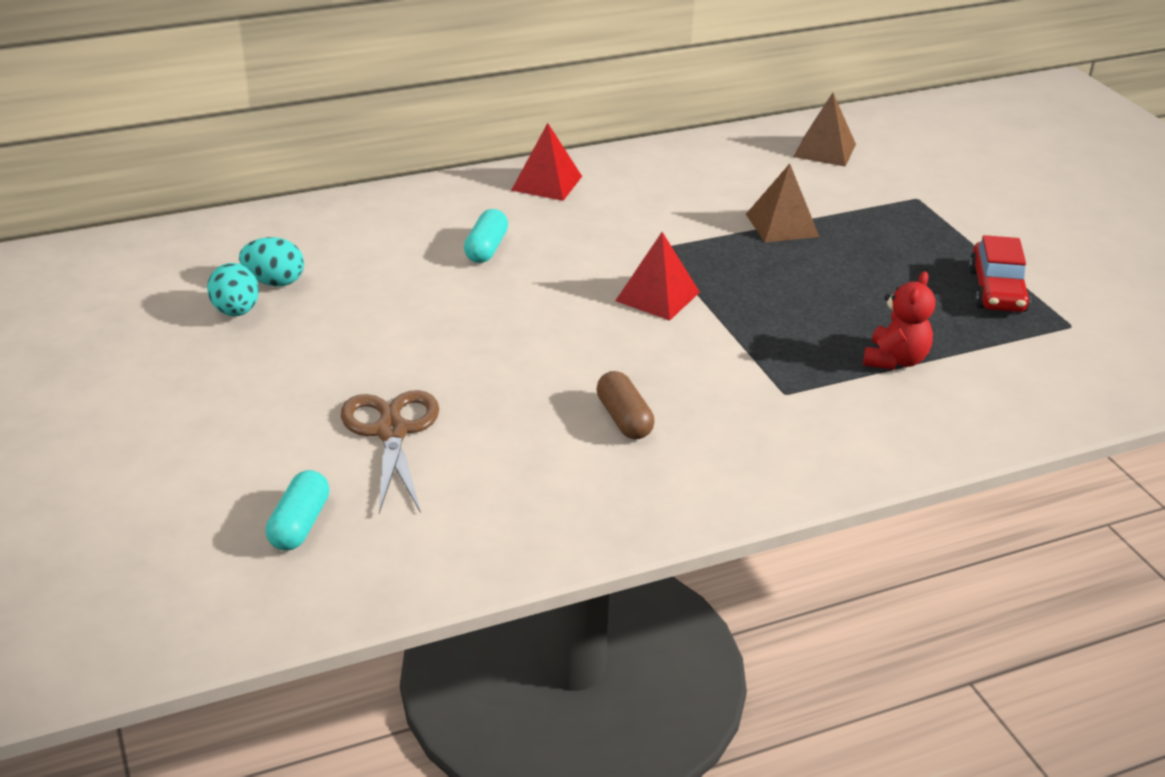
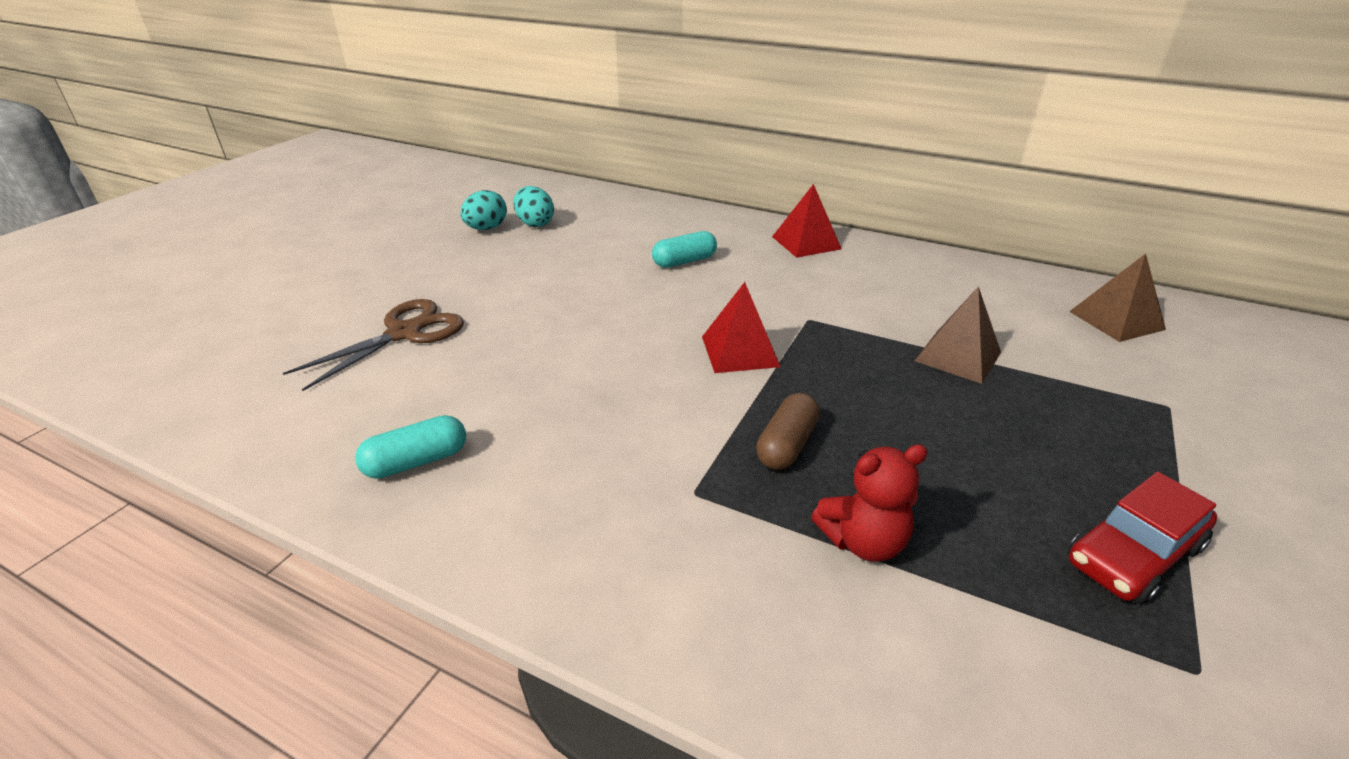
camera: 50 degrees right, 0 degrees up
(300, 525) = (254, 353): turquoise capsule -> turquoise capsule (416, 462)
(624, 419) = (535, 421): brown capsule -> brown capsule (786, 445)

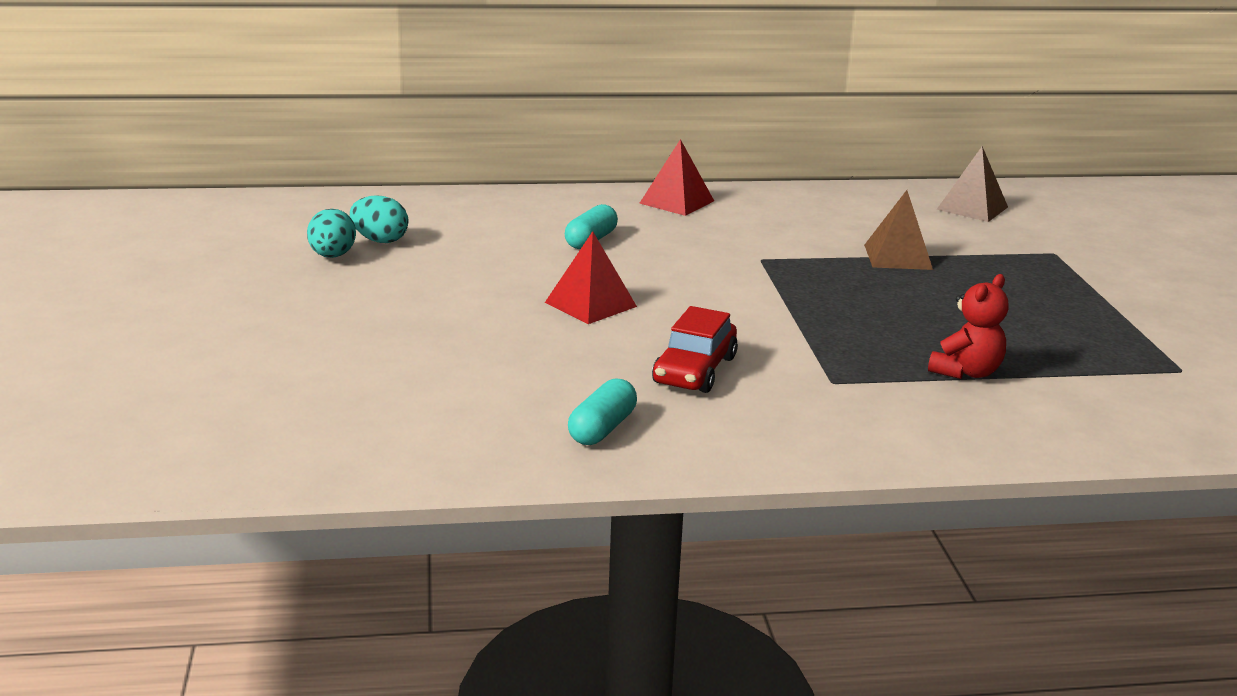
camera: 35 degrees left, 10 degrees down
(404, 333) = (419, 357): brown scissors -> none
(740, 351) = (740, 293): red pyramid -> red pyramid (590, 304)
(786, 445) = (855, 339): brown capsule -> none
(1133, 554) = (1108, 332): red car -> red car (695, 370)

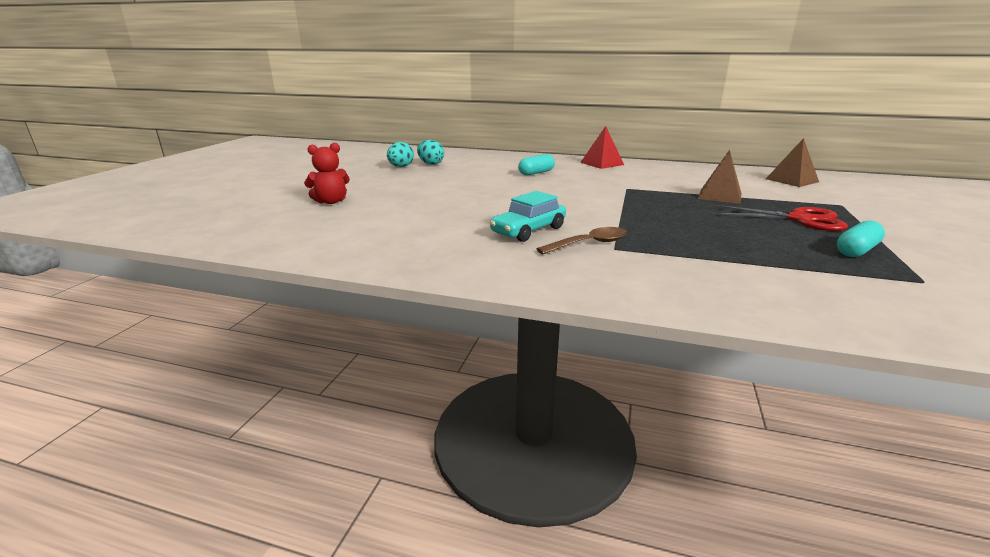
camera: 25 degrees right, 0 degrees up
(590, 304) = (503, 196): red pyramid -> none
(602, 429) = (436, 249): turquoise capsule -> turquoise capsule (856, 250)
(695, 370) = (528, 230): red car -> turquoise car
(795, 380) = (589, 244): none -> brown spoon
(966, 372) = (722, 257): red teddy bear -> red teddy bear (331, 202)
(1019, 289) = (800, 219): none -> red scissors

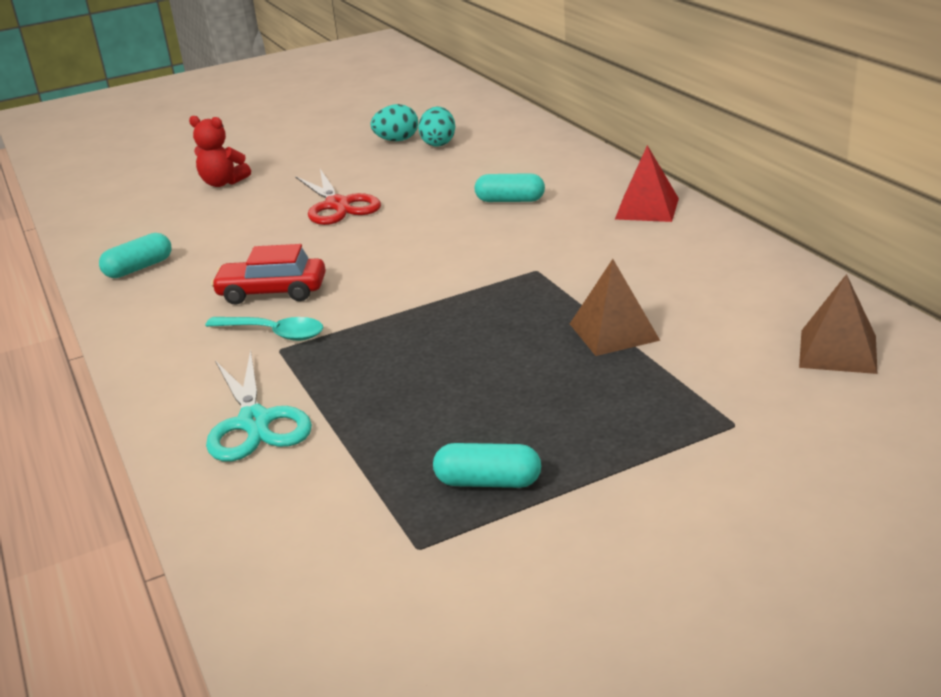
camera: 50 degrees right, 5 degrees up
(395, 249) = (139, 268): none -> turquoise capsule
(528, 230) = (272, 292): turquoise car -> red car
(589, 244) = (274, 333): brown spoon -> turquoise spoon
(710, 278) = (255, 422): none -> turquoise scissors
(800, 219) = (584, 414): red scissors -> red scissors (338, 205)

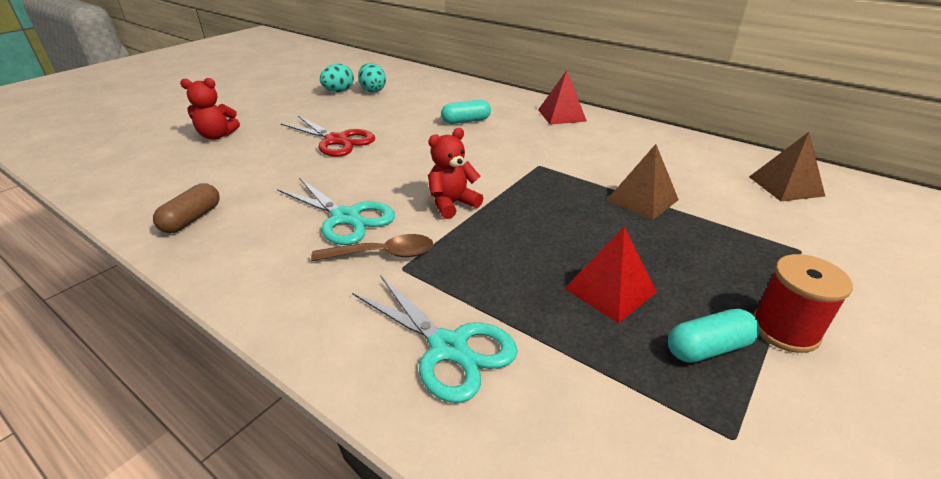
camera: 30 degrees left, 5 degrees up
(139, 268) = (192, 219): turquoise capsule -> brown capsule
(272, 292) = (346, 218): red car -> turquoise scissors
(274, 333) = (382, 254): turquoise spoon -> brown spoon
(389, 297) = (452, 204): none -> red teddy bear
(455, 412) = (610, 290): none -> red pyramid
(592, 488) = (785, 330): none -> red spool

